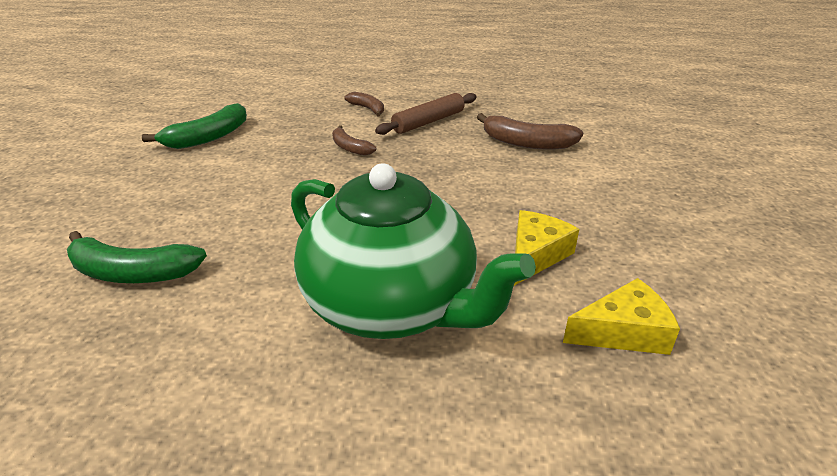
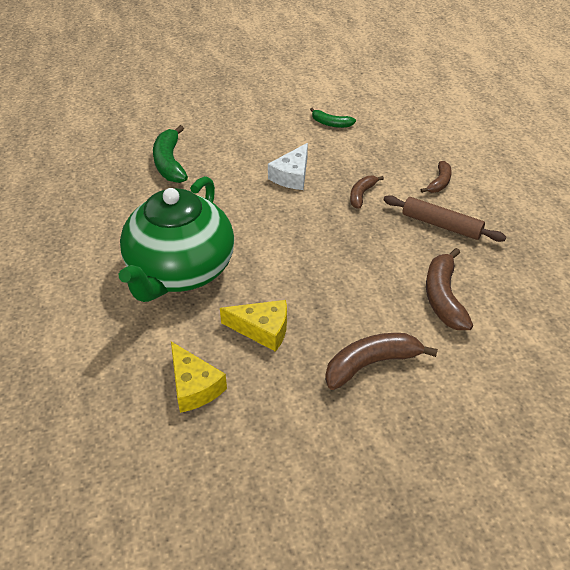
camera: 70 degrees right, 10 degrees up
(208, 137) = (331, 123): green banana -> green banana, size x0.59
(275, 180) = (292, 176): none -> white cheese
(605, 197) = (371, 364): none -> brown banana

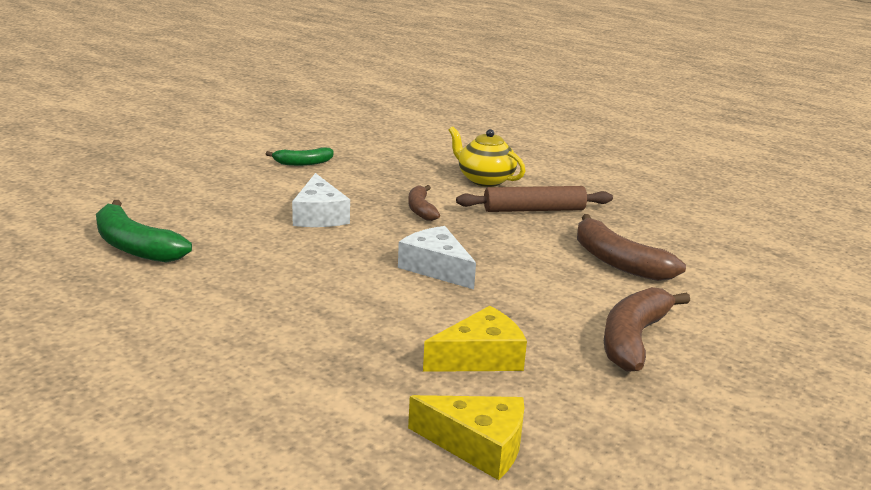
camera: 40 degrees left, 20 degrees down
(180, 271) = (298, 343): green teapot -> none
(315, 249) = (436, 268): none -> white cheese
(439, 182) = (484, 180): brown banana -> yellow teapot

